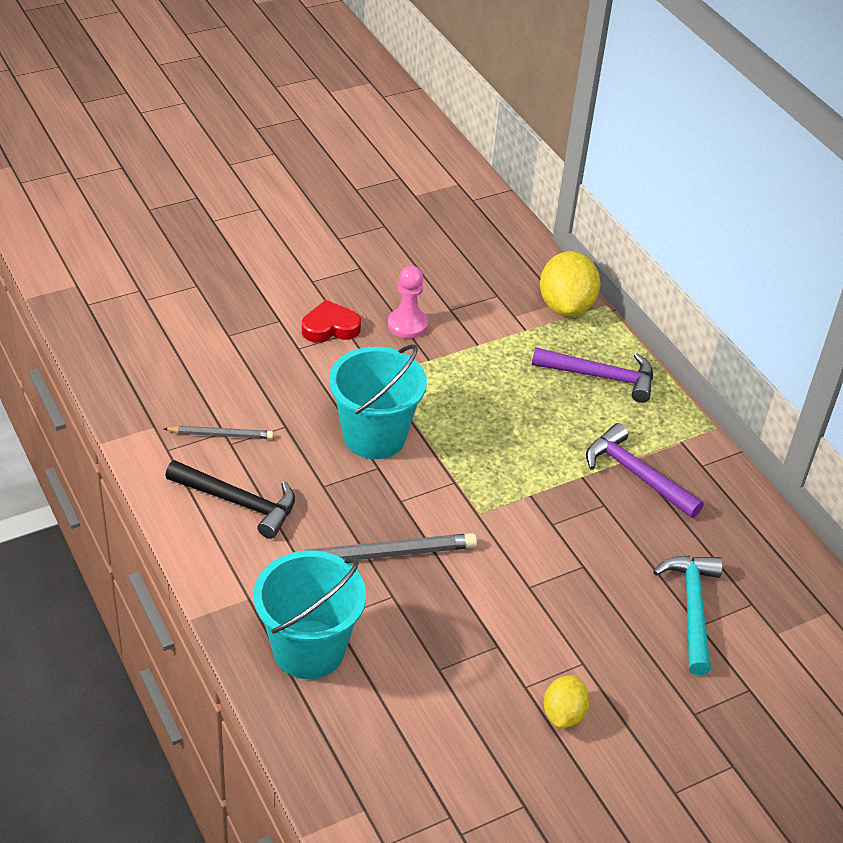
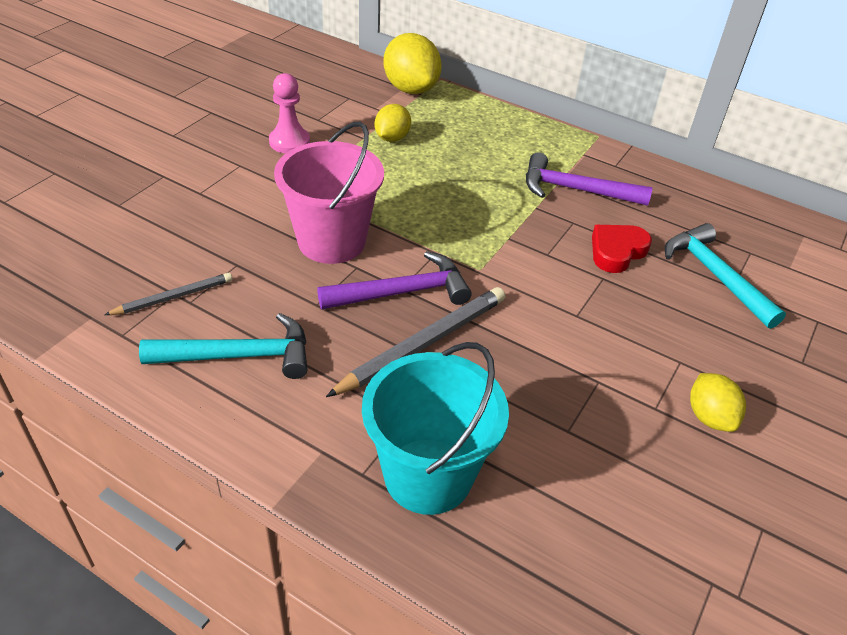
camera: 30 degrees left, 0 degrees up
(238, 502) = (239, 356): black hammer -> turquoise hammer
(330, 327) = (219, 166): red heart -> red heart (617, 251)
(374, 436) = (331, 241): turquoise bucket -> pink bucket
(504, 355) = (392, 138): none -> yellow lemon
(600, 377) = (482, 129): purple hammer -> purple hammer (402, 292)

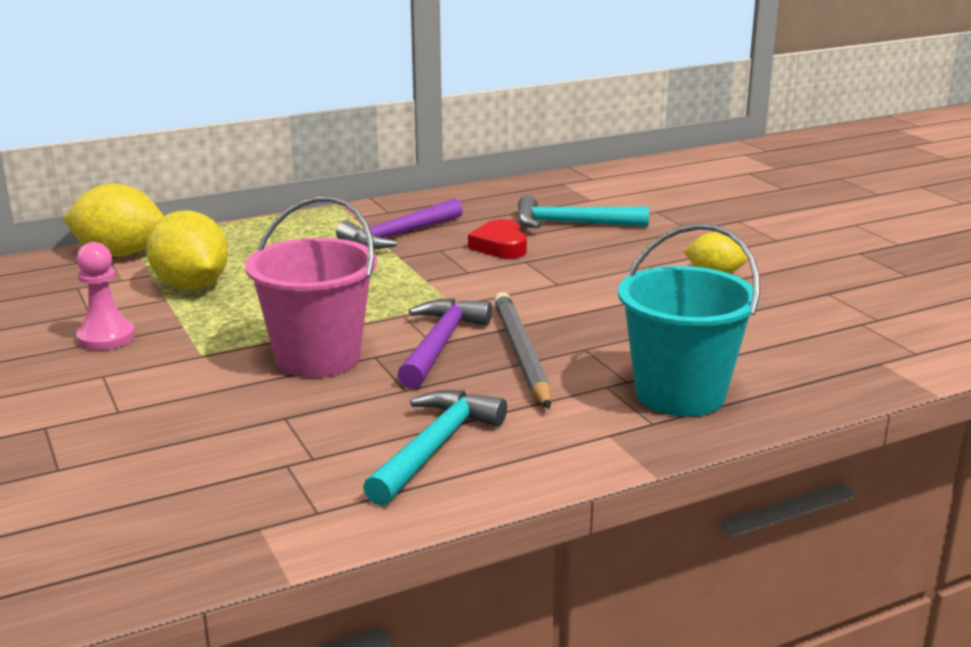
camera: 55 degrees left, 20 degrees down
(173, 297) = (292, 466): grey pencil -> none
(392, 138) = (191, 285): yellow lemon -> yellow lemon, size x1.71

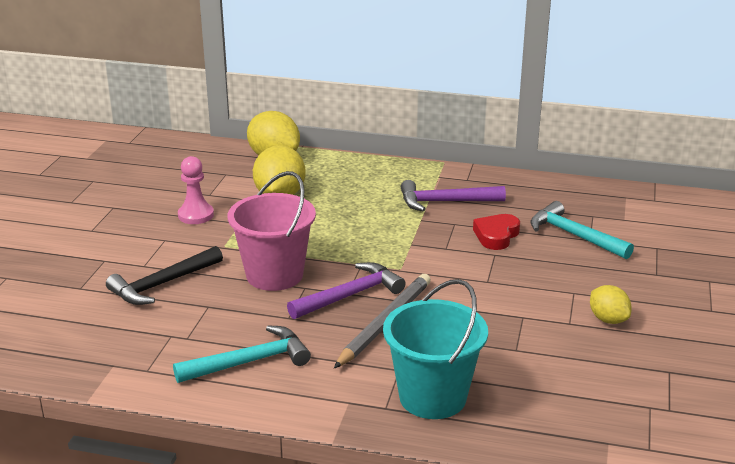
camera: 40 degrees right, 5 degrees up
(181, 419) = (162, 284): none -> black hammer

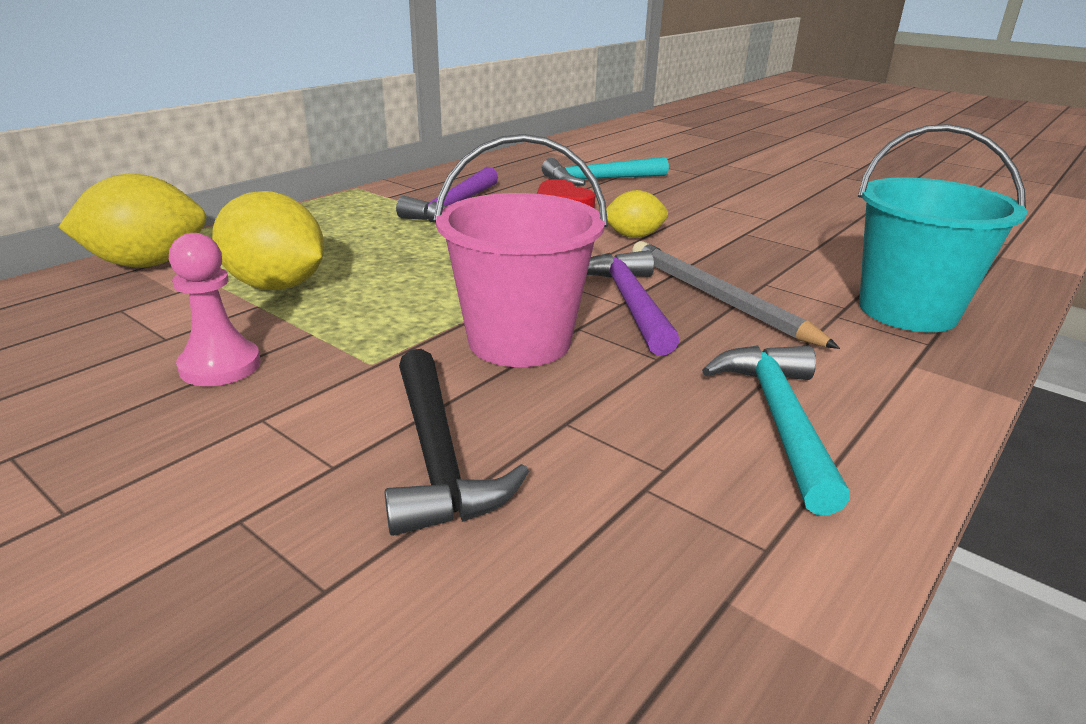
camera: 65 degrees left, 0 degrees up
(608, 319) = (771, 205): yellow lemon -> yellow lemon (633, 236)

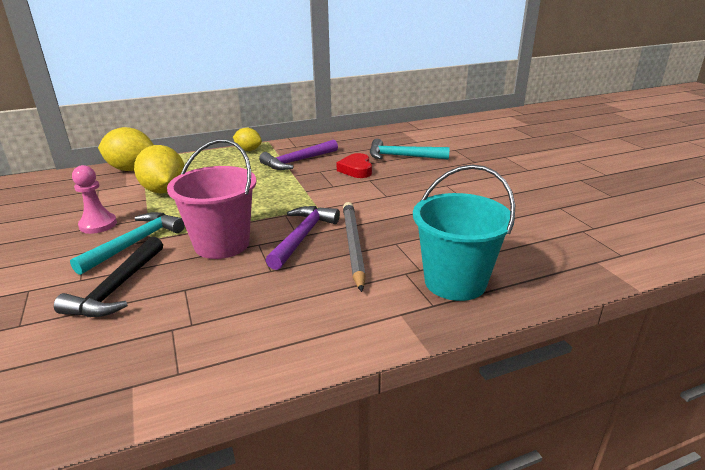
camera: 30 degrees right, 0 degrees up
(633, 236) = (366, 197): yellow lemon -> yellow lemon (248, 150)
(779, 420) = (277, 319): turquoise hammer -> turquoise hammer (135, 243)

